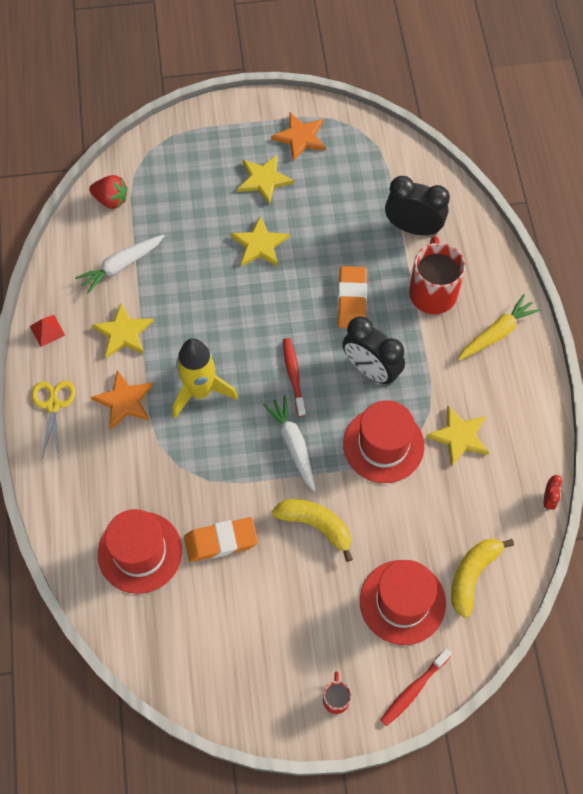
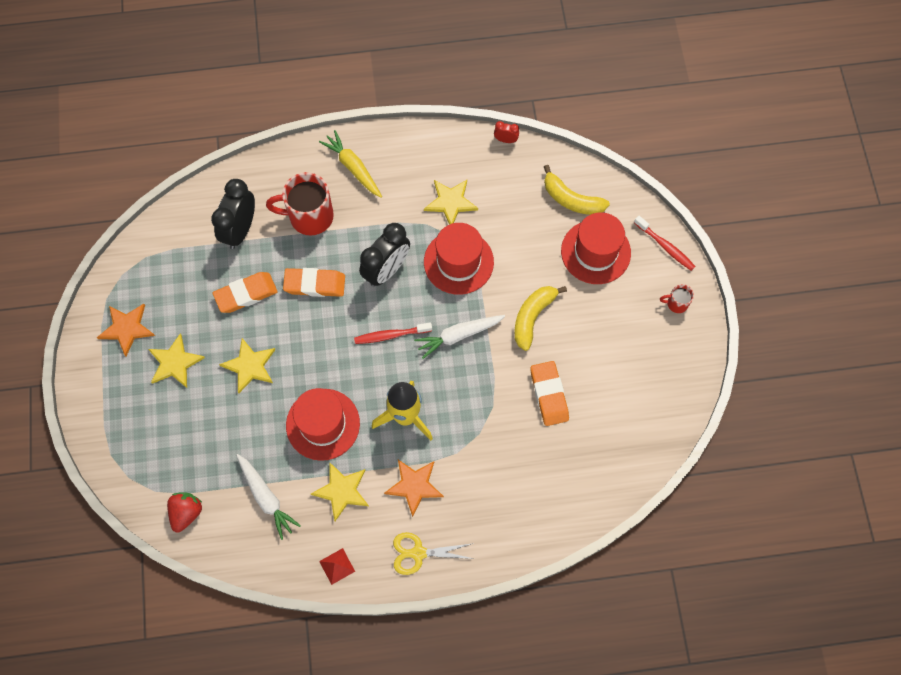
camera: 90 degrees left, 5 degrees up
(140, 552) = (561, 463): red hat -> red hat (323, 424)
(339, 237) = (246, 294): none -> orange eraser

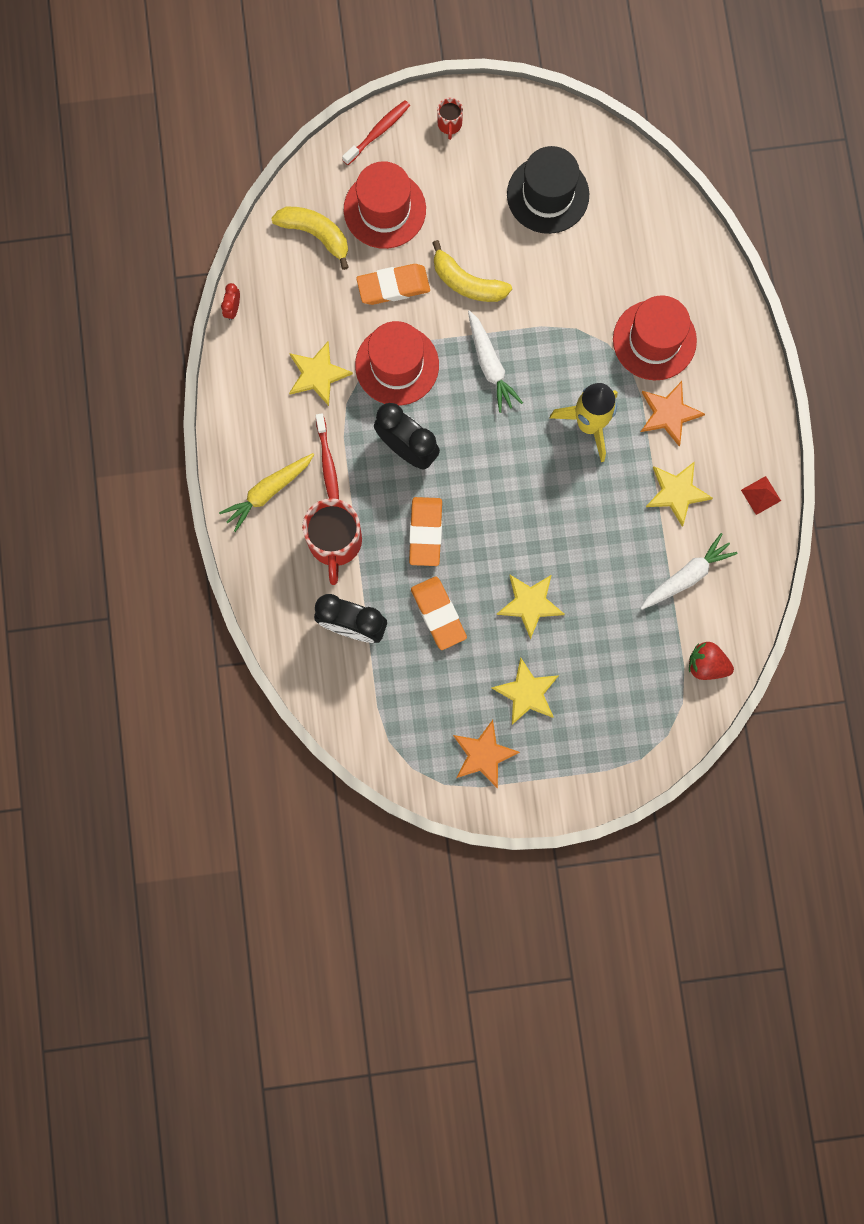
camera: 90 degrees left, 10 degrees up
(323, 424) = (600, 516): red hat -> red hat (654, 340)
(391, 335) = (490, 442): red toothbrush -> red toothbrush (328, 463)
(418, 553) = (743, 408): yellow scissors -> none
(549, 394) = (560, 267): orange eraser -> orange eraser (393, 286)
(571, 199) = (315, 234): yellow banana -> yellow banana turned 90 degrees counterclockwise
(616, 384) = (548, 195): none -> black hat

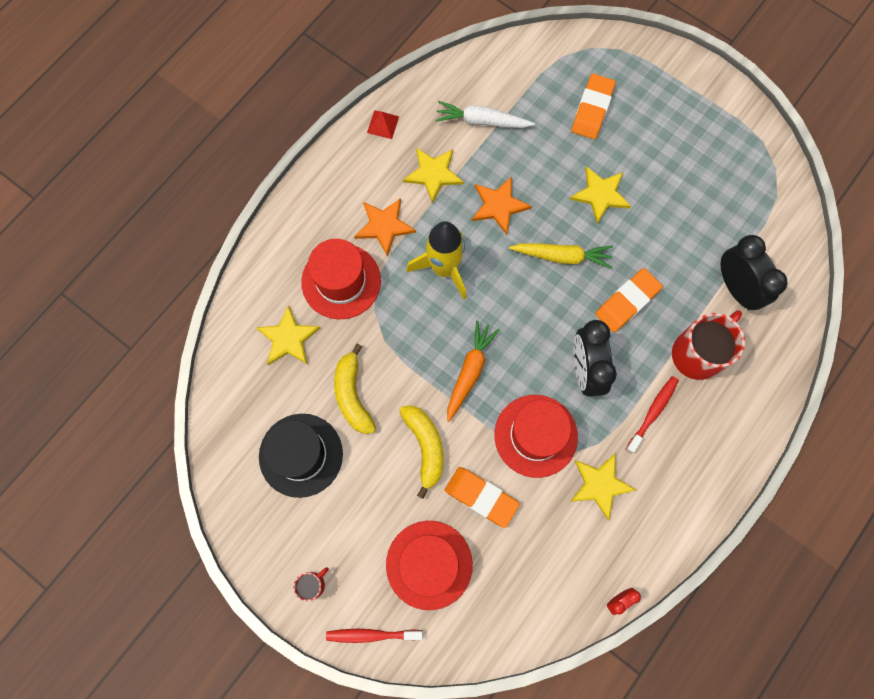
camera: 135 degrees left, 5 degrees down
(268, 492) = (715, 433): yellow carrot -> yellow carrot (562, 256)
(315, 234) = (500, 597): yellow banana -> yellow banana (352, 395)
(438, 614) = (669, 243): orange eraser -> orange eraser (592, 109)
(483, 754) = (720, 135): orange star -> orange star (499, 206)
(490, 365) = (470, 371): white carrot -> orange carrot
(526, 693) = (656, 145): yellow star -> yellow star (288, 338)
(706, 664) = (524, 63): red strawberry -> none

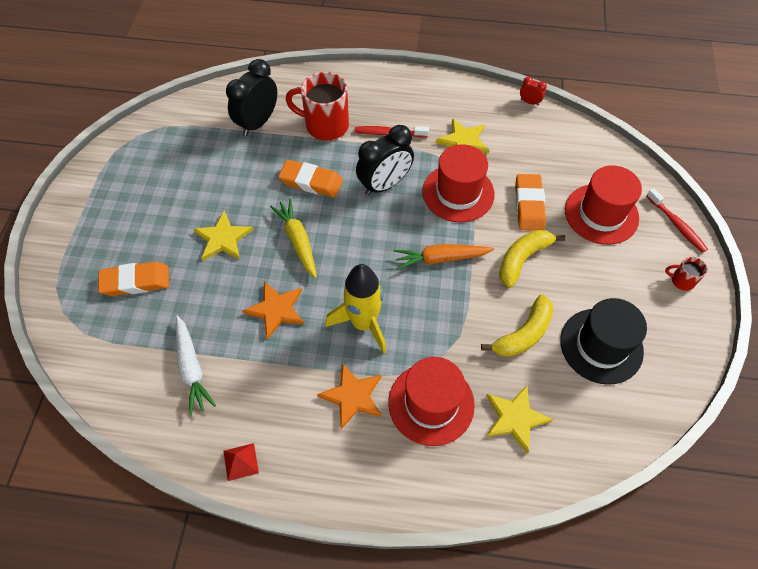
camera: 120 degrees left, 15 degrees down
(433, 174) = (273, 381): yellow star -> none

